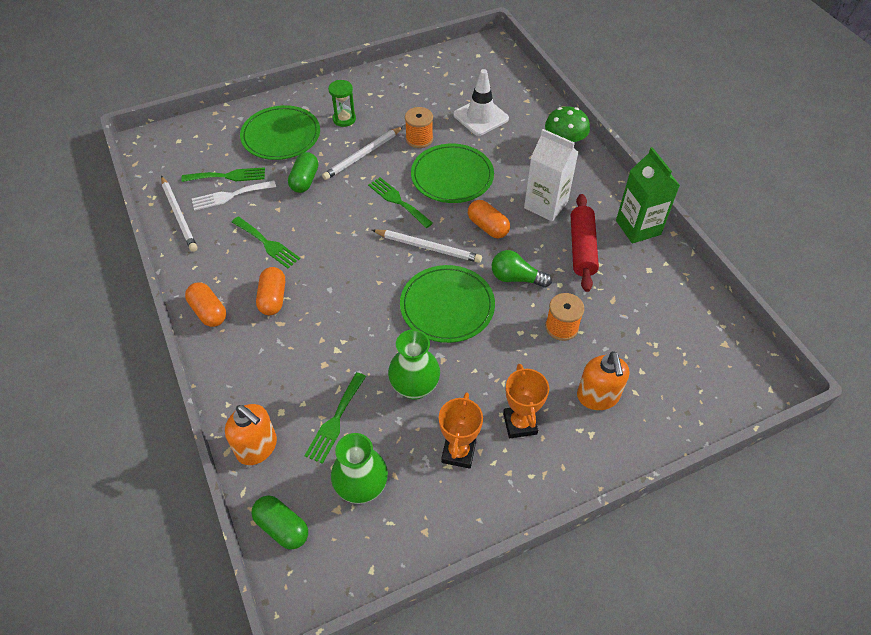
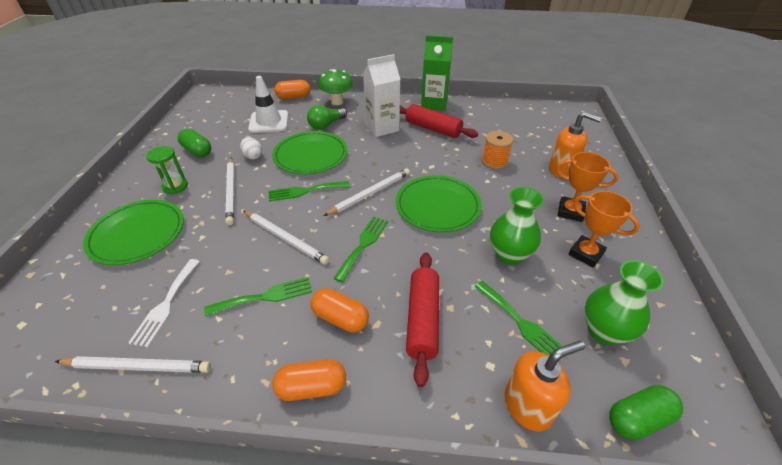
camera: 60 degrees left, 10 degrees down
(228, 176) = (136, 296): green fork -> green fork (363, 245)
(300, 350) = (422, 319): none -> red rolling pin
(305, 180) = (215, 238): green capsule -> green capsule (197, 151)
(332, 221) = (285, 238): none -> white pencil
(419, 139) = (253, 156): orange spool -> white egg
(487, 227) = (377, 158): orange capsule -> orange capsule (293, 97)
(516, 278) = (436, 164): green light bulb -> green light bulb (326, 125)

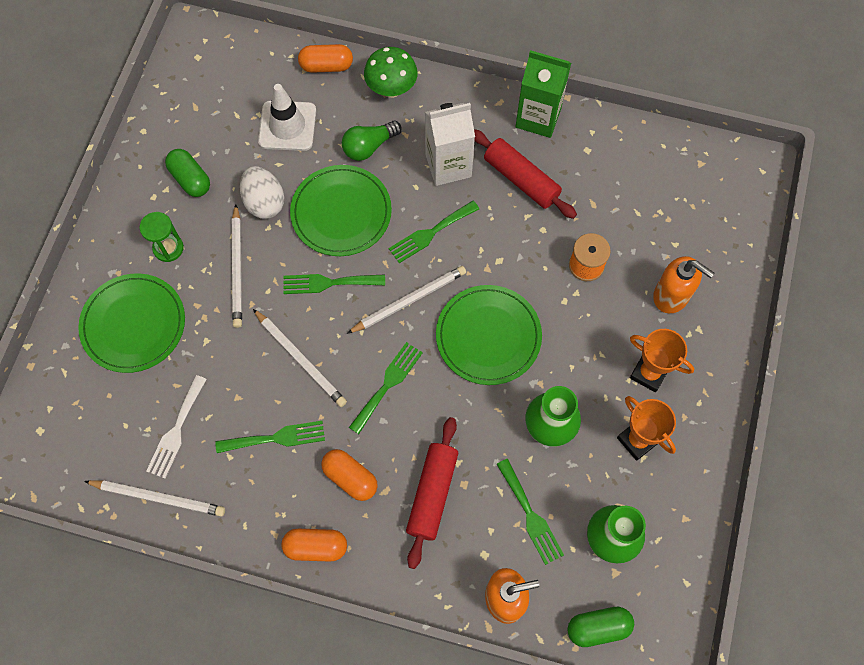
camera: 10 degrees right, 25 degrees up
(253, 156) = (264, 202): white egg -> white egg, size x1.55
(378, 158) = (430, 233): none -> green fork

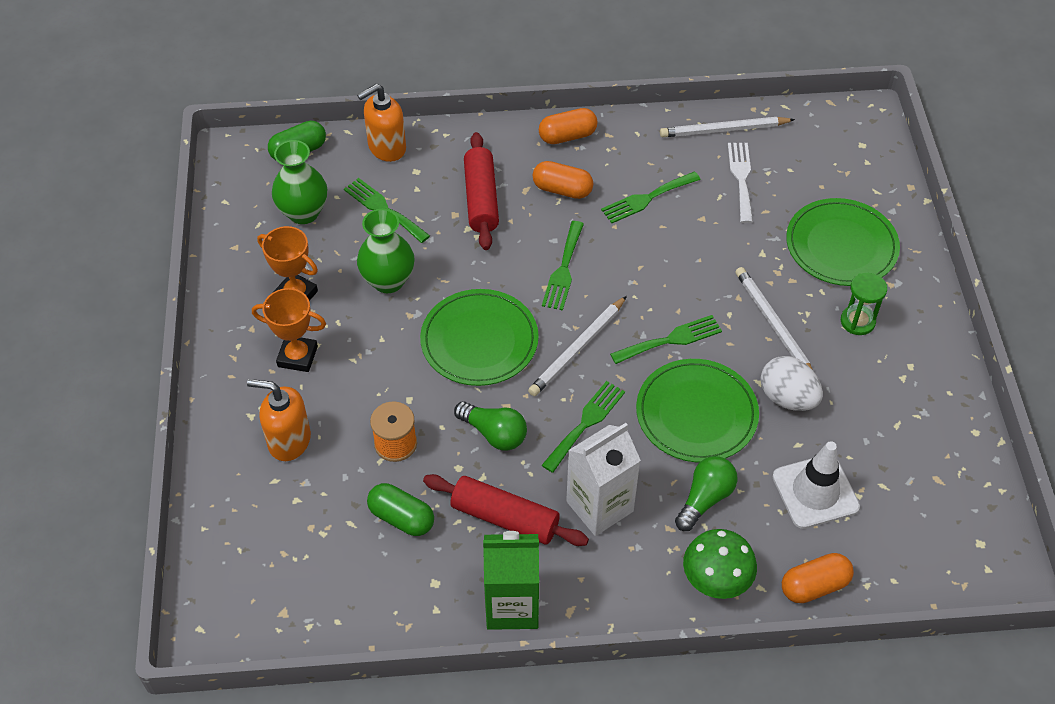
camera: 160 degrees right, 15 degrees down
(190, 179) = (884, 396): green capsule -> green capsule (401, 518)
(300, 359) = (660, 265): white pencil -> none
(505, 248) = (494, 433): none -> green light bulb

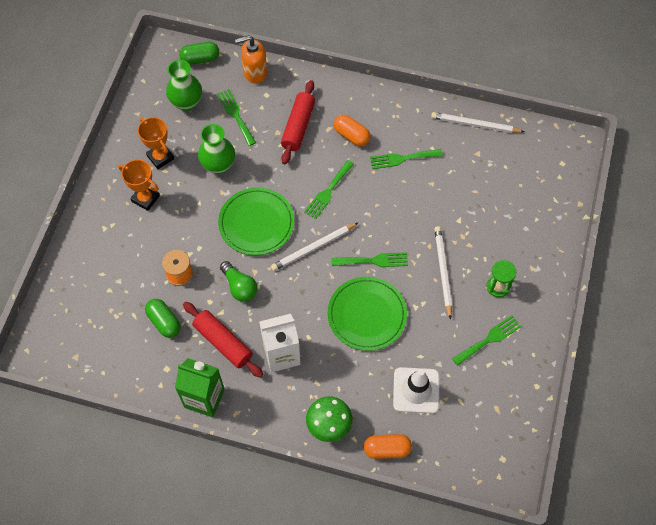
camera: 20 degrees right, 10 degrees up
(289, 441) = (119, 251): orange soap dispenser -> none
(567, 136) = (371, 98): orange capsule -> none
(586, 423) = (297, 298): green fork -> green fork (489, 339)
(705, 498) = (347, 371): green light bulb -> none
(741, 178) = (470, 163): white fork -> none
(787, 398) = (428, 323): white egg -> none
(841, 246) = (513, 231): green plate -> none

